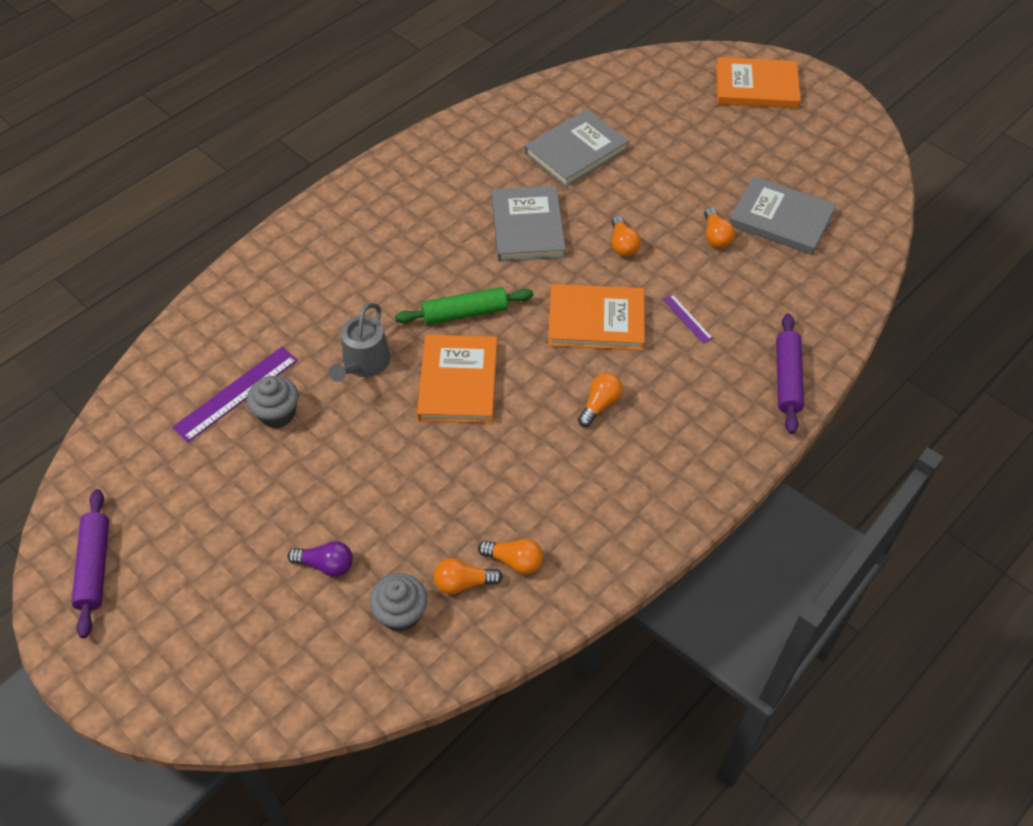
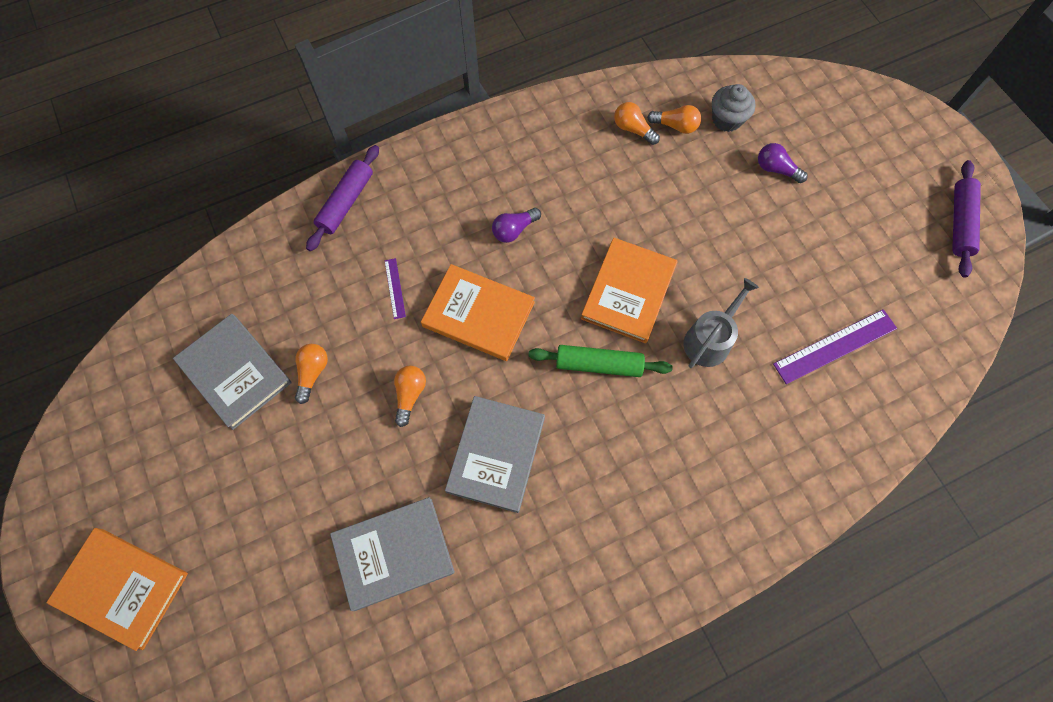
camera: 160 degrees left, 15 degrees up
(277, 413) = (799, 312): grey cupcake -> none
(600, 405) = (514, 230): orange light bulb -> purple light bulb

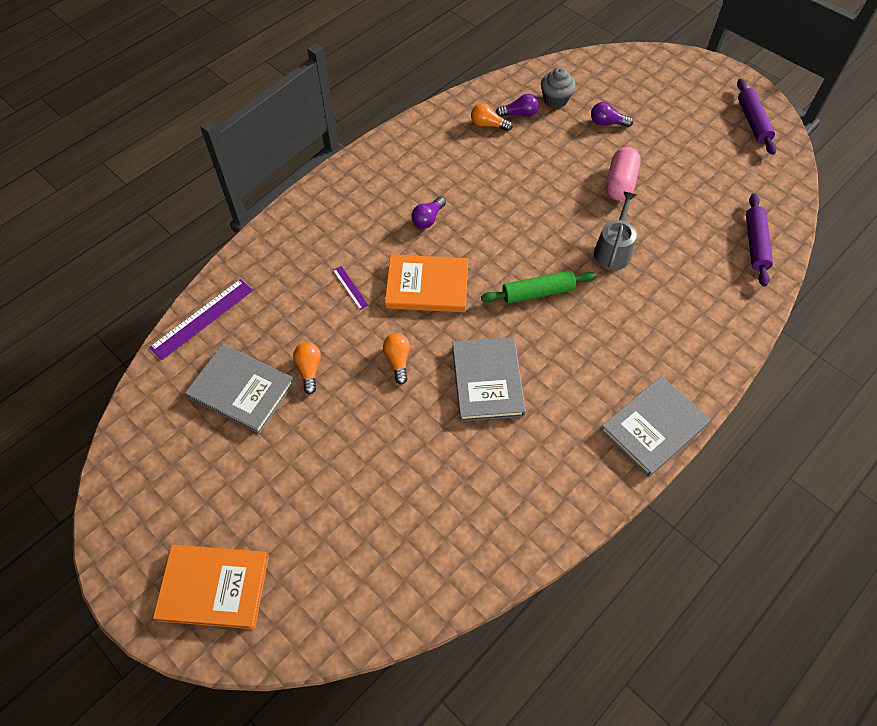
camera: 20 degrees left, 10 degrees down
(346, 202) = (281, 238): purple rolling pin -> purple rolling pin (755, 244)
(393, 553) = (438, 480): grey book -> grey book (654, 427)
(628, 292) = (537, 236): orange book -> none
(675, 126) = (519, 114): orange light bulb -> purple light bulb
(756, 254) = (620, 183): none -> pink capsule
(835, 346) = (705, 227): purple ruler -> purple ruler (202, 318)

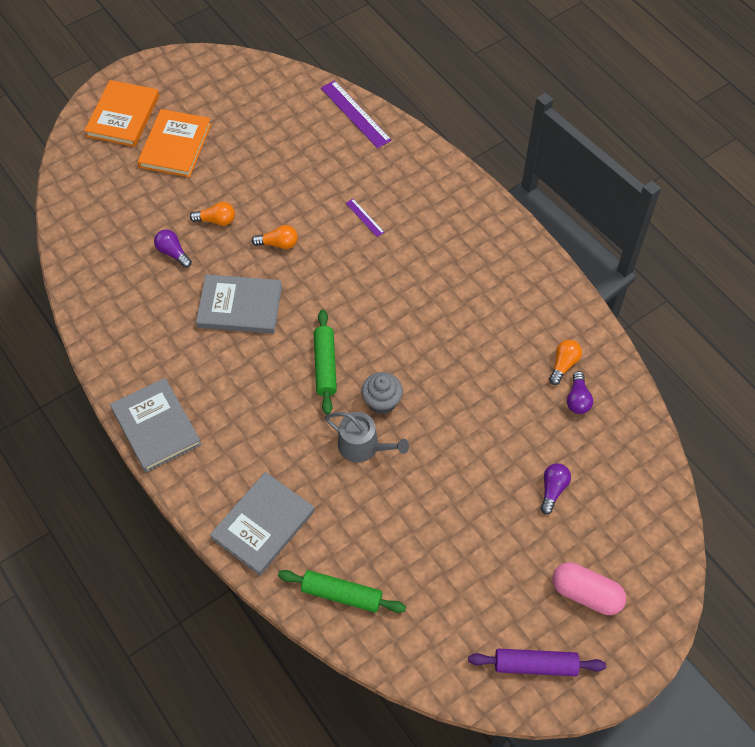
camera: 100 degrees right, 0 degrees up
(241, 390) = (278, 137): grey book -> grey book (263, 525)
(309, 370) = (285, 181): orange light bulb -> orange light bulb (216, 220)
(350, 288) = (364, 217): purple ruler -> purple ruler turned 75 degrees clockwise
(427, 286) = (353, 276): orange book -> orange book (175, 145)
(428, 219) = (435, 288): purple light bulb -> purple light bulb (173, 253)
(555, 100) = (598, 443): grey cupcake -> grey cupcake (382, 401)
(620, 183) = (455, 478): pink capsule -> pink capsule (586, 594)
(755, 244) = (342, 594): purple rolling pin -> green rolling pin

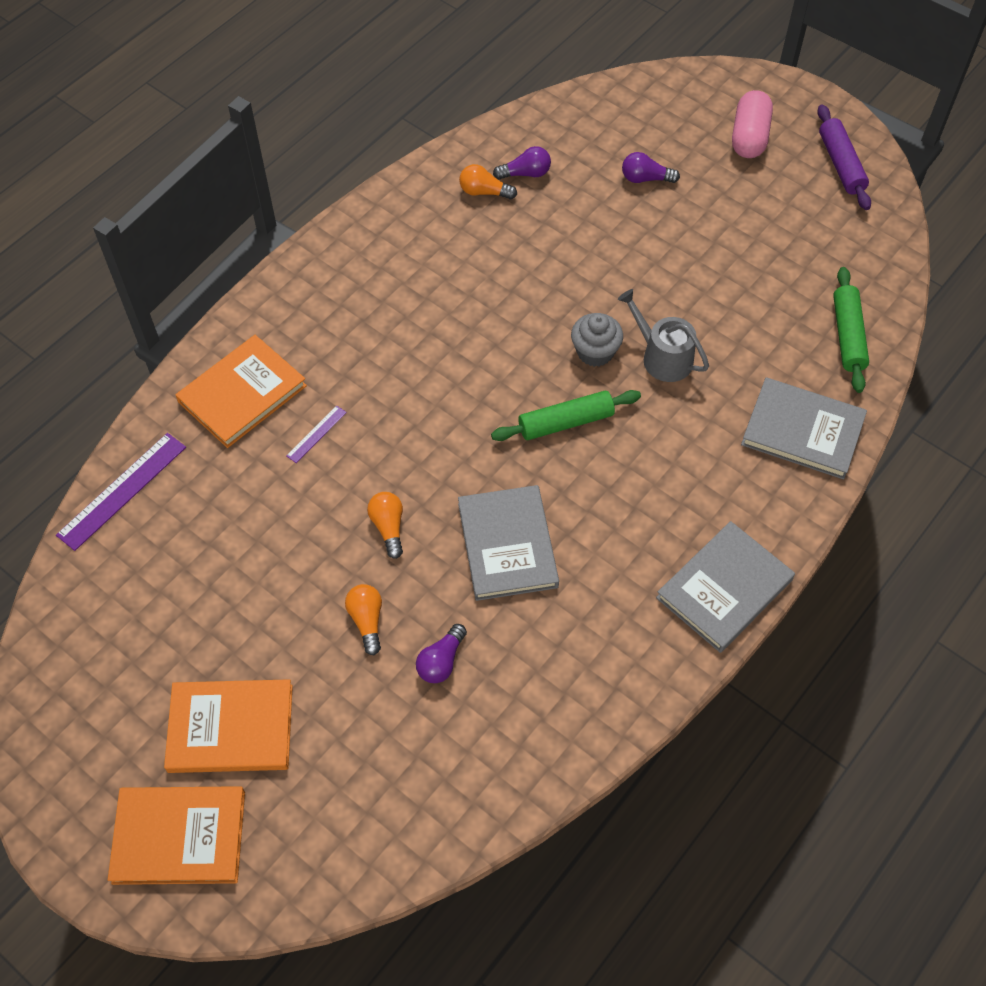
camera: 105 degrees left, 0 degrees up
(363, 446) = (662, 357): grey watering can -> grey watering can turned 60 degrees counterclockwise
(411, 182) = (242, 394): none -> orange book

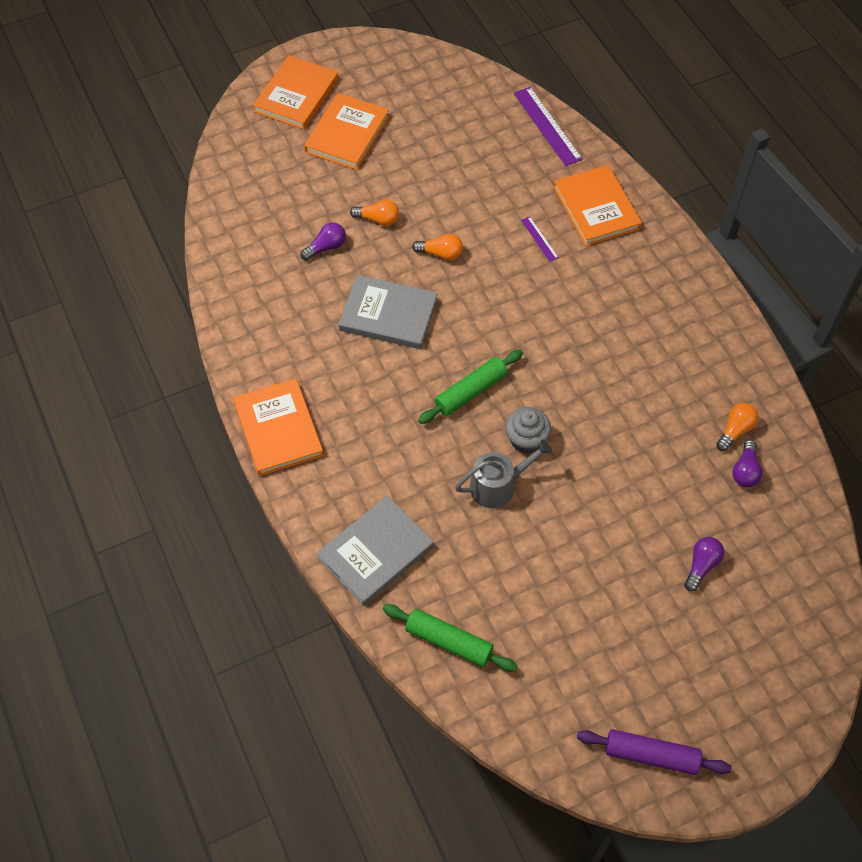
camera: 115 degrees right, 0 degrees up
(441, 661) = (326, 247): purple light bulb -> purple light bulb turned 90 degrees clockwise
(566, 422) = (470, 392): green rolling pin -> green rolling pin turned 45 degrees clockwise
(724, 589) = (278, 429): grey book -> orange book
(749, 137) = (721, 686): pink capsule -> none

